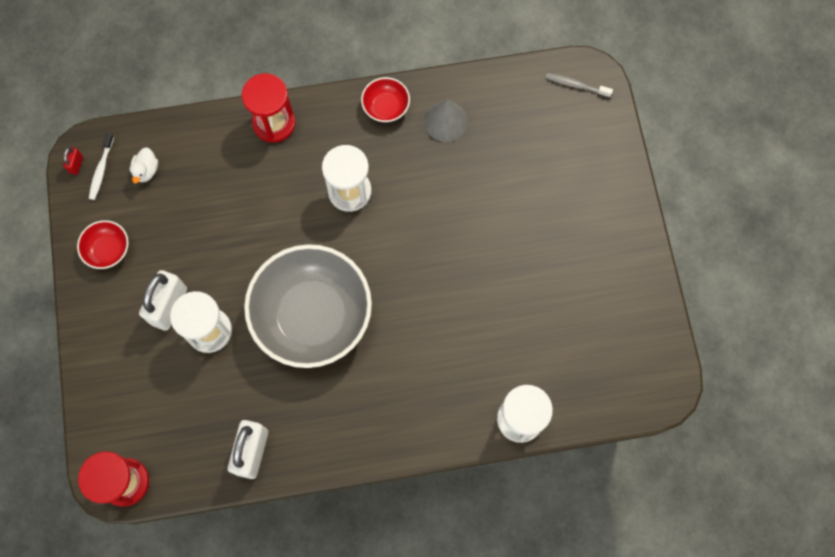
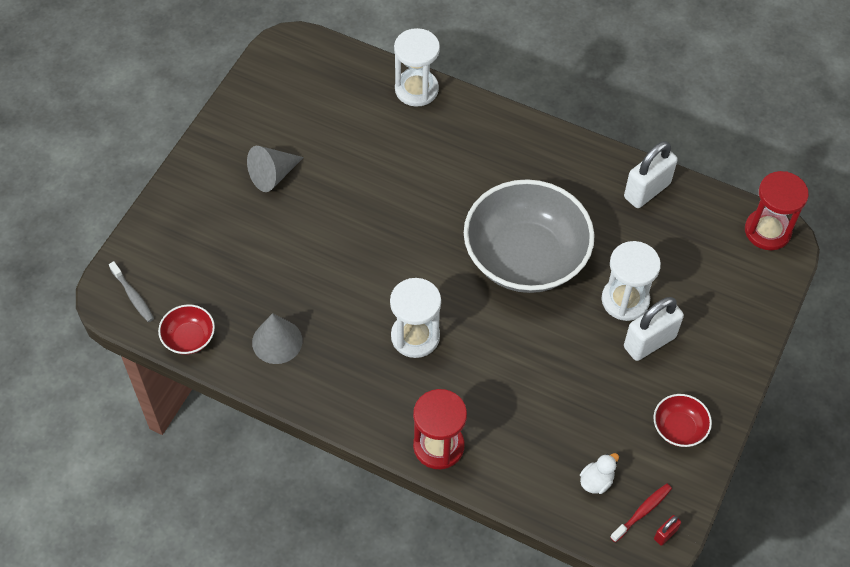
camera: 145 degrees left, 15 degrees down
(101, 170) = (642, 512): white toothbrush -> red toothbrush
(386, 107) = (320, 391): red bowl -> red bowl (189, 338)
(565, 250) = (273, 175): none -> grey cone

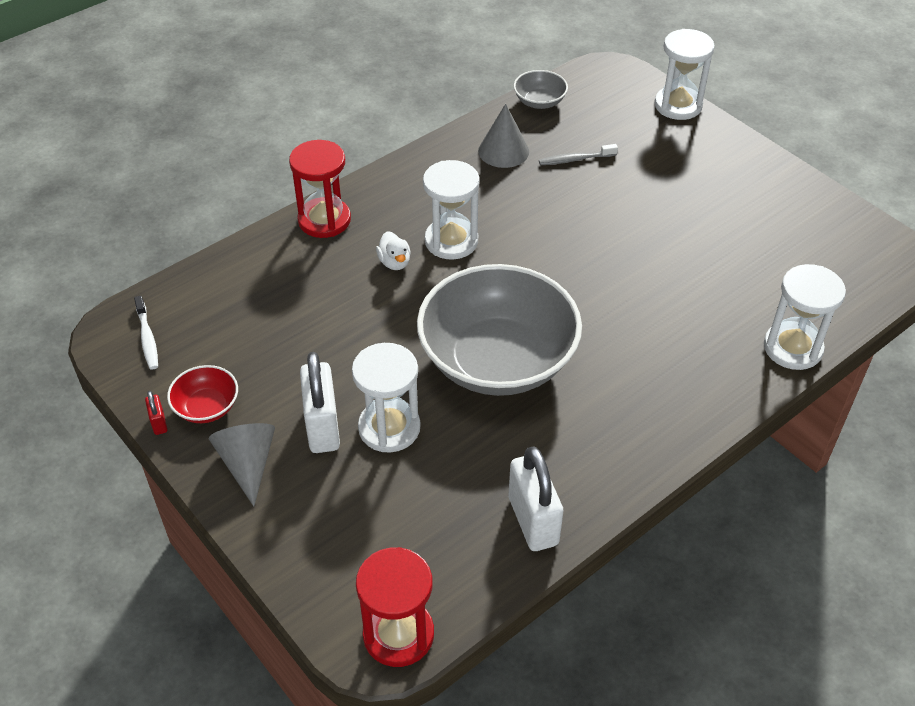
camera: 115 degrees right, 10 degrees down
(133, 296) = (603, 81): grey toothbrush -> grey toothbrush (575, 159)
(150, 227) = (678, 105): none -> white hourglass
(189, 338) = (539, 102): red bowl -> grey bowl
(273, 175) = (707, 197): grey cone -> grey cone (247, 464)
(596, 481) = (204, 316): white duck -> white duck (394, 262)
(642, 512) = (147, 338): red toothbrush -> white toothbrush
(665, 534) = (112, 346): red padlock -> red padlock (159, 423)

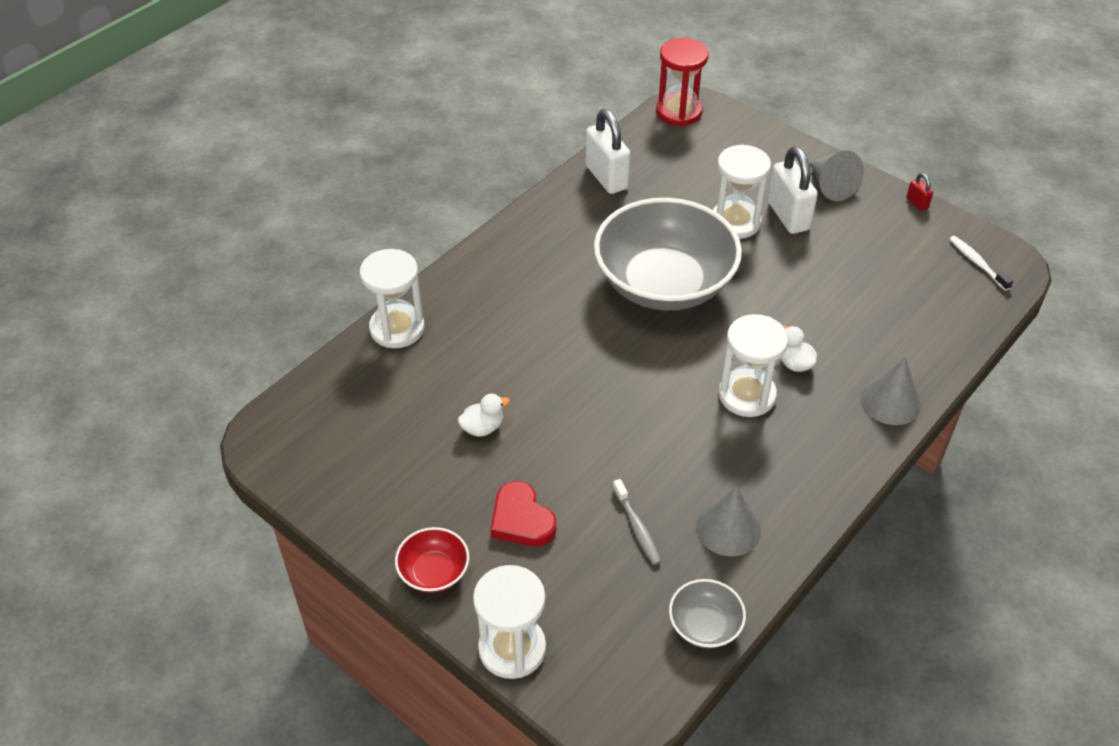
camera: 170 degrees right, 0 degrees up
(206, 407) = (888, 218): red bowl -> red bowl (434, 572)
(324, 220) = (890, 401): red hourglass -> grey cone
(575, 159) = (637, 528): grey toothbrush -> grey toothbrush turned 90 degrees clockwise
(667, 175) = (521, 520): none -> red heart
(700, 244) = (482, 427): none -> white duck

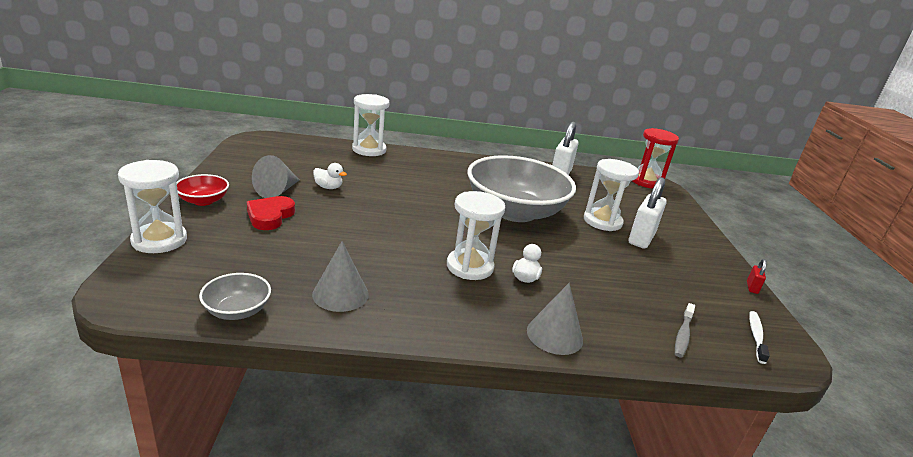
camera: 45 degrees right, 20 degrees down
(637, 528) = (303, 257): grey toothbrush -> grey toothbrush (683, 335)
(831, 186) = (695, 247): grey cone -> grey cone (277, 191)

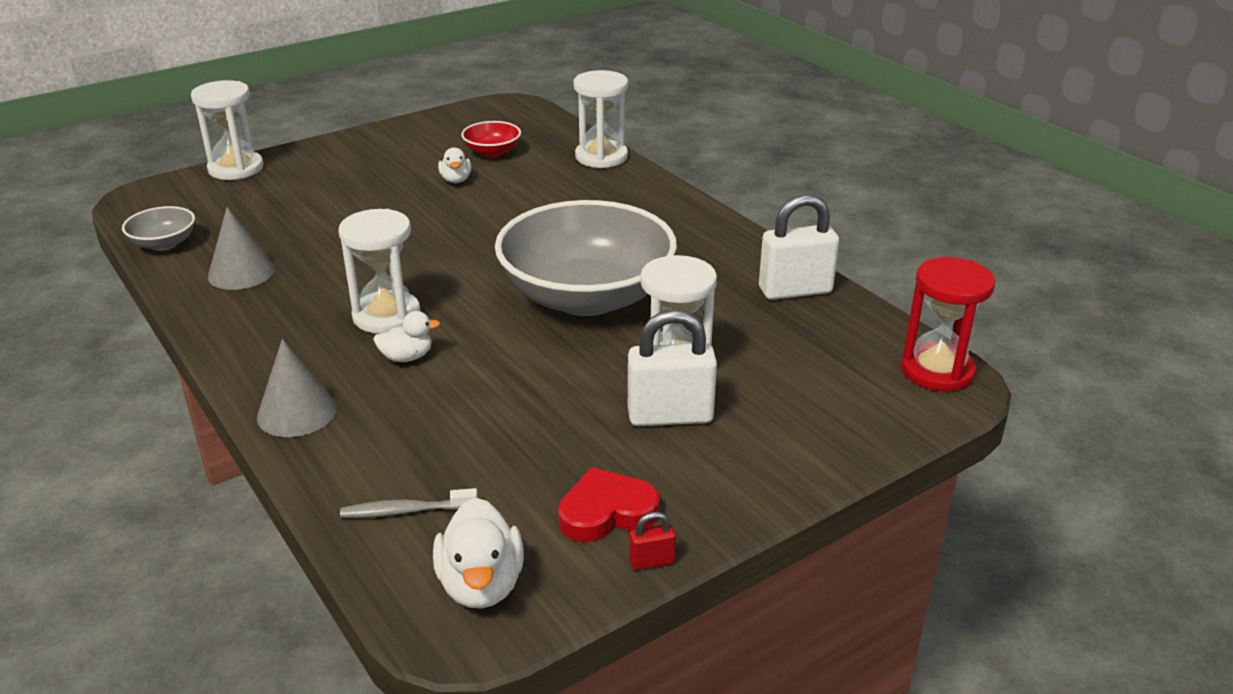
camera: 60 degrees right, 5 degrees up
(203, 201) = (330, 149): red bowl -> red bowl (492, 152)
(270, 216) = (345, 185): red heart -> red heart (606, 512)
(277, 191) = (404, 164): grey cone -> none
(756, 336) = (481, 585): white toothbrush -> white duck

